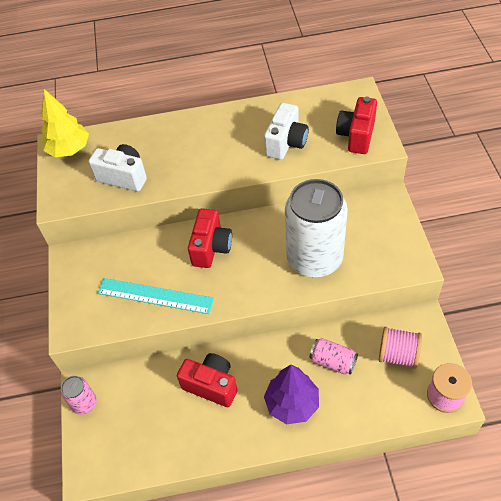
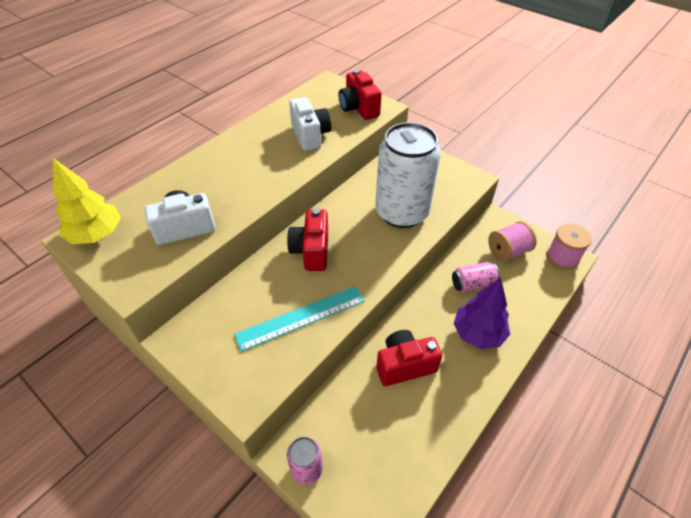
camera: 45 degrees left, 5 degrees down
(211, 248) = (311, 251): red camera -> red camera turned 150 degrees counterclockwise

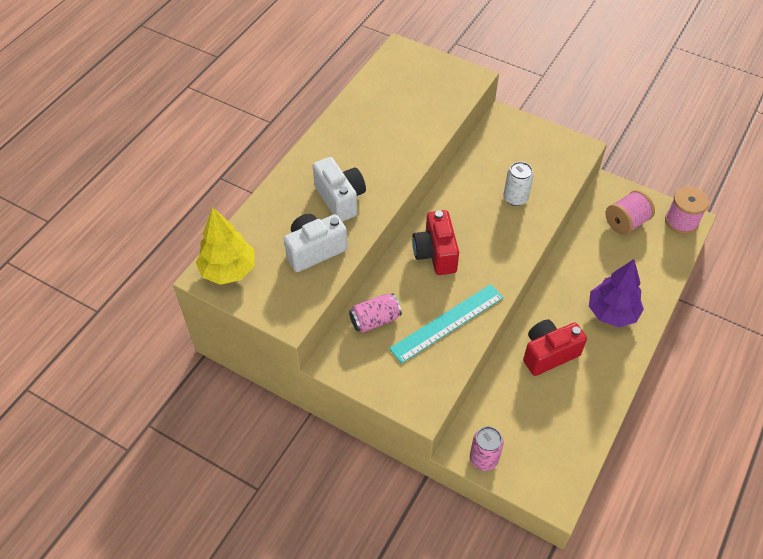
camera: 10 degrees left, 5 degrees up
(310, 136) = (404, 125): white camera -> white camera (340, 199)
(358, 108) = (446, 83): red camera -> none
(402, 212) = (515, 198): white can -> white can, size x0.44
(472, 284) = (597, 263): pink can -> pink can (375, 320)

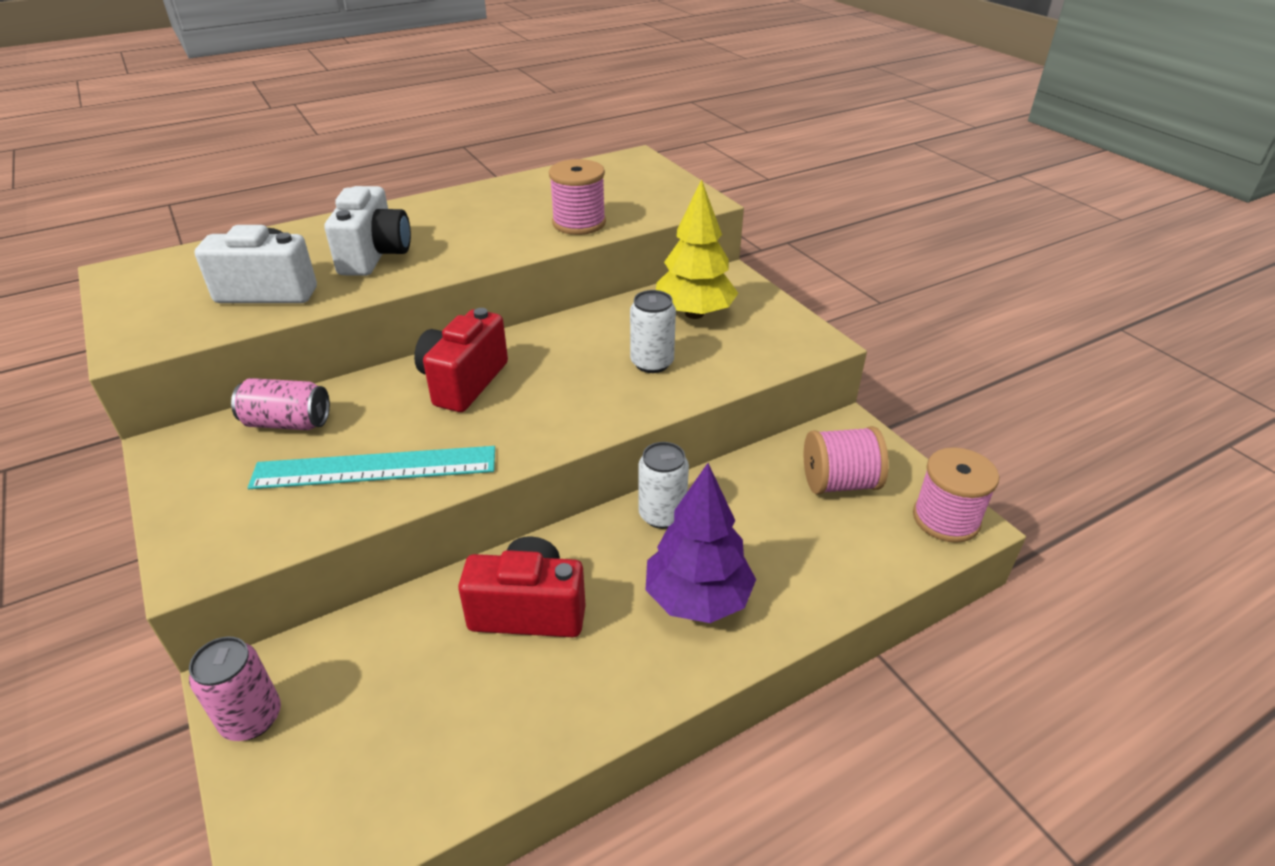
camera: 30 degrees right, 15 degrees down
(228, 270) = (150, 274): yellow tree -> yellow tree (694, 314)
(425, 124) = (579, 223): none -> pink spool
(563, 278) = (662, 515): none -> white can

